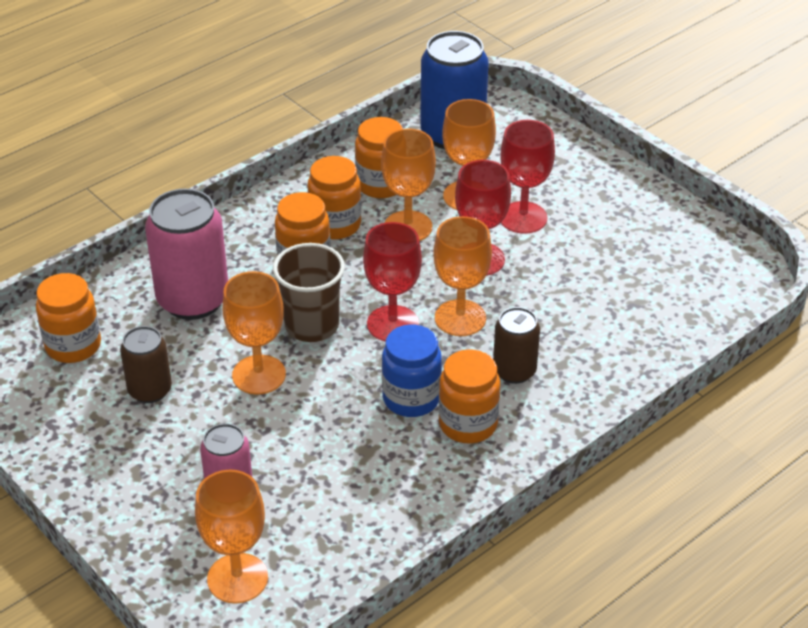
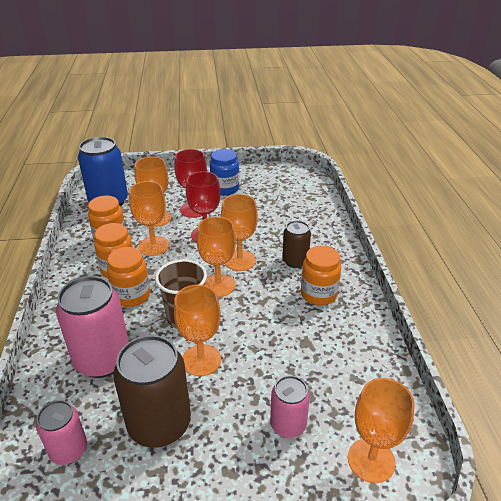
camera: 55 degrees left, 5 degrees down
(73, 346) = (69, 450): orange jar -> pink can
(150, 390) = (159, 424): brown can -> brown can, size x1.75
(392, 324) = (218, 285): red goblet -> orange goblet
(411, 398) = (281, 305): blue jar -> blue jar (225, 189)

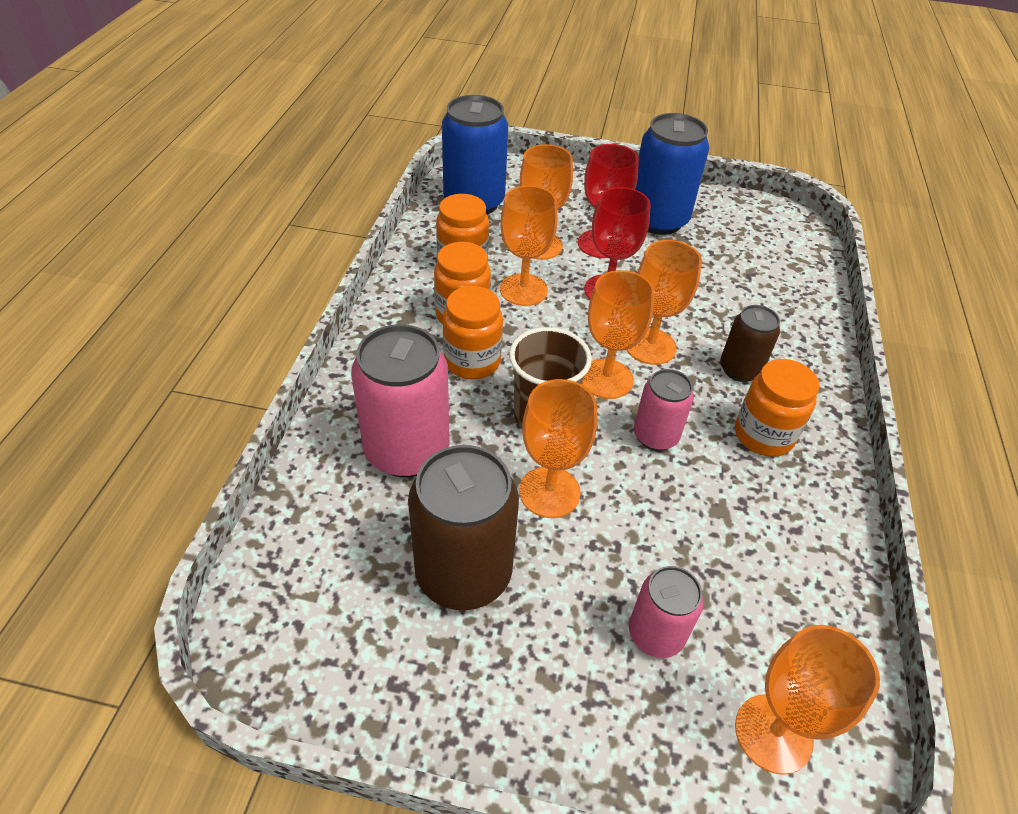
camera: 15 degrees right, 10 degrees up
(69, 450) = (329, 572): pink can -> pink can (655, 436)
(225, 189) = (658, 220): blue jar -> blue can

